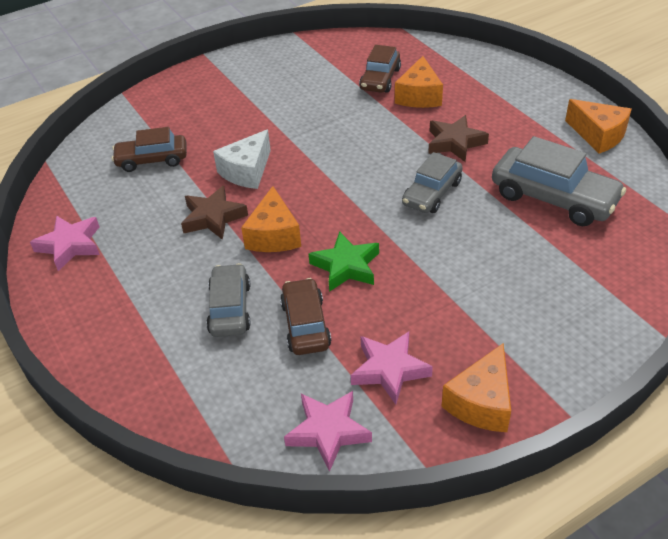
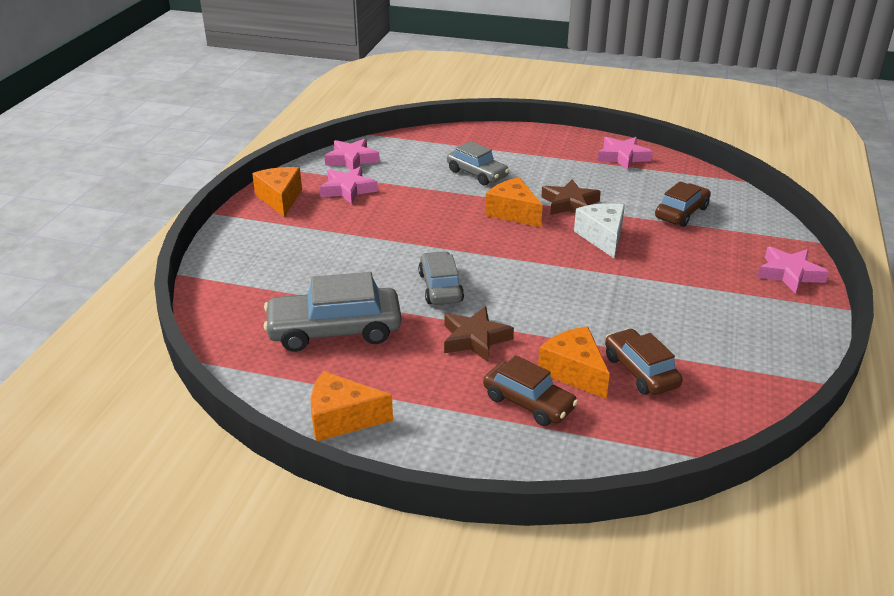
camera: 135 degrees right, 10 degrees down
(187, 84) = (789, 274): none -> pink star
(305, 325) = (422, 186): brown car -> brown car (528, 402)
(346, 266) = (439, 219): green star -> none

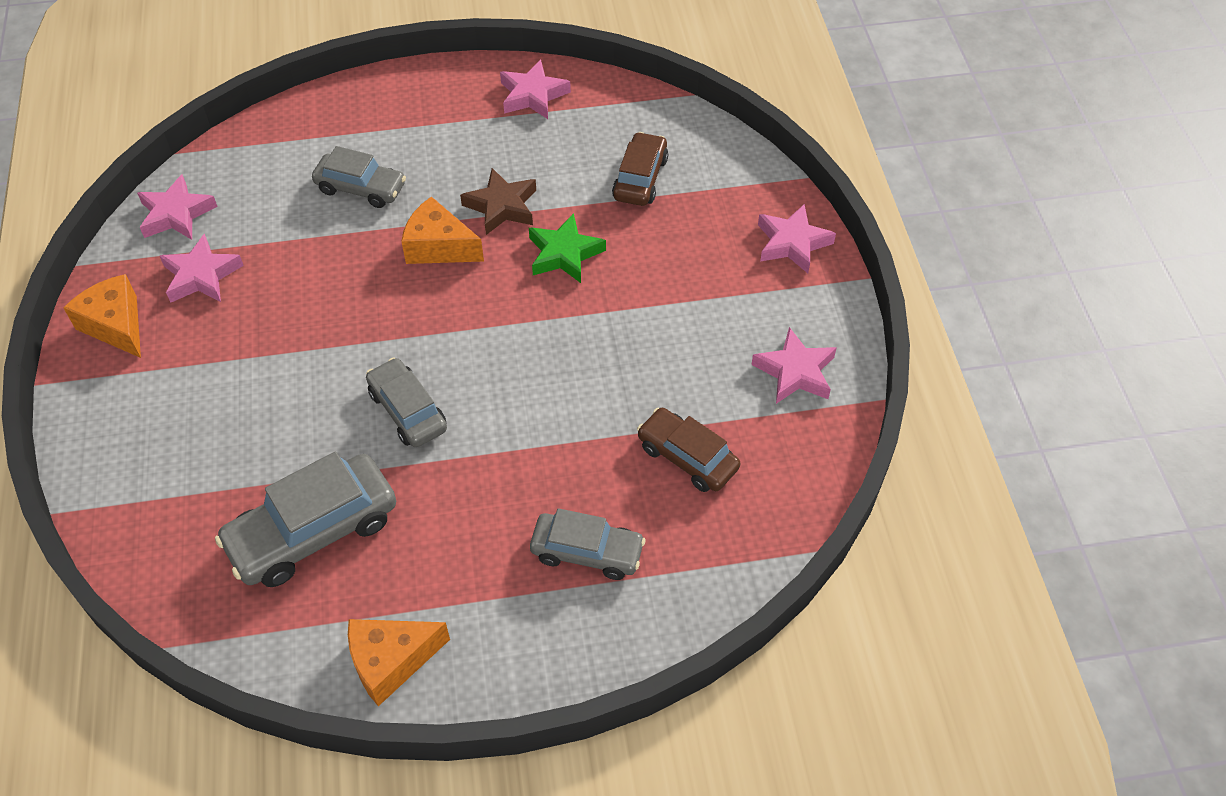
camera: 25 degrees left, 20 degrees up
(475, 339) = (486, 479): brown star -> none
(528, 402) = (587, 552): brown car -> grey car
(574, 372) = (617, 486): orange cheese -> none
(602, 237) = (564, 254): white cheese -> green star
(758, 346) = (795, 372): none -> pink star

